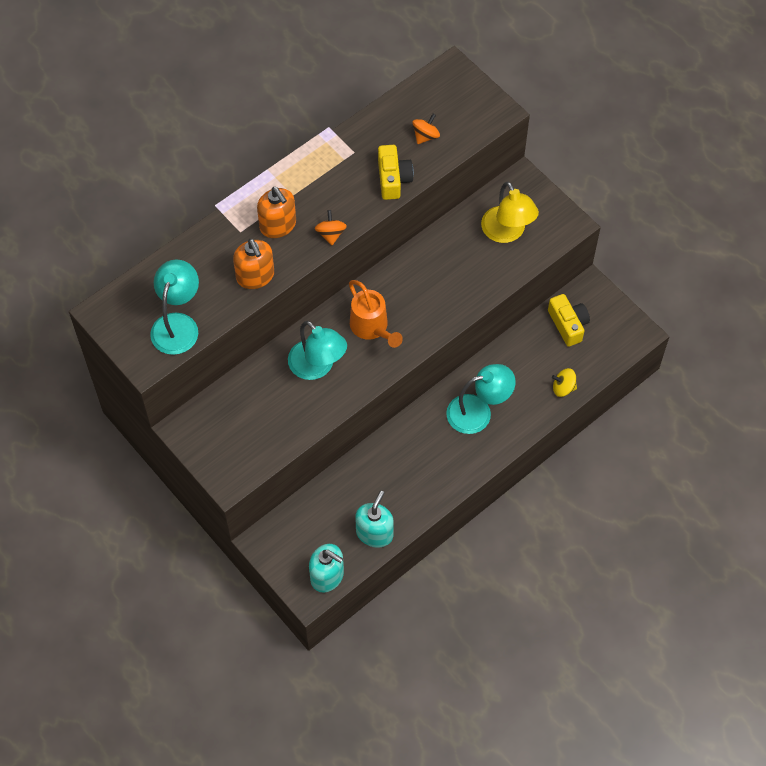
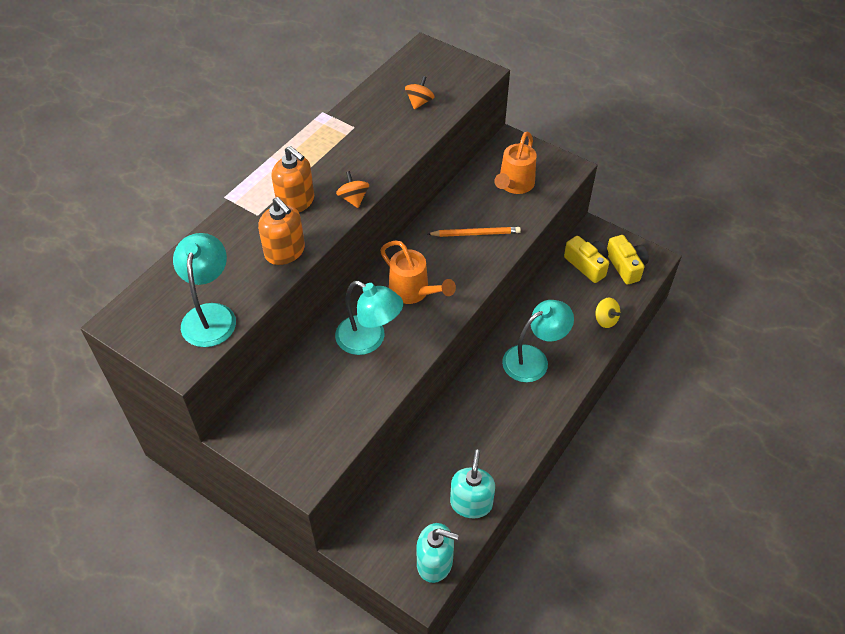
camera: 15 degrees left, 10 degrees down
(393, 179) = (400, 141): yellow camera -> yellow camera (626, 266)
(450, 279) = (475, 233): none -> orange pencil
(507, 232) = (514, 185): yellow lamp -> orange watering can
(563, 388) = (605, 320): yellow spinning top -> yellow spinning top turned 120 degrees counterclockwise

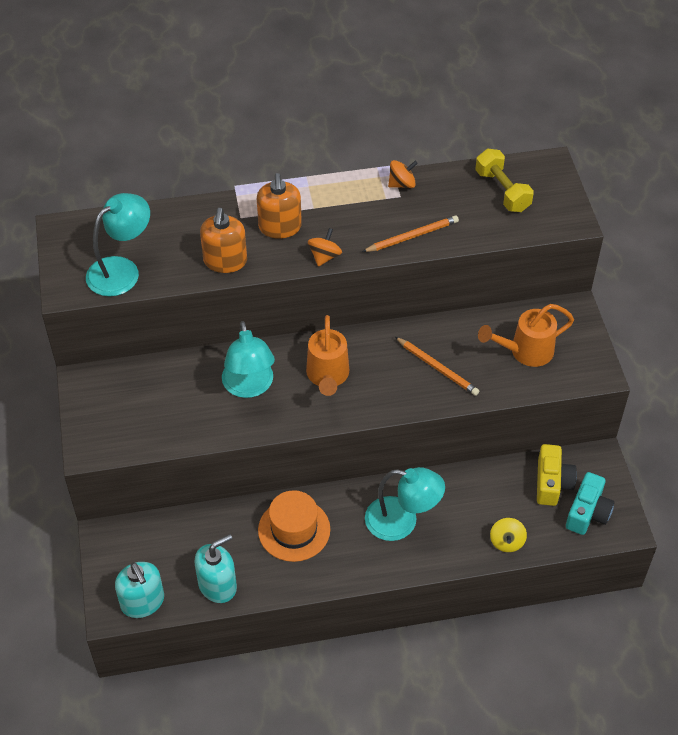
camera: 45 degrees right, 0 degrees up
(395, 146) = (412, 236): none -> orange pencil
(416, 82) = (502, 191): none -> yellow dumbbell
(419, 102) = (481, 211): orange spinning top -> orange spinning top (402, 184)
(475, 422) = (294, 530): none -> orange hat
(626, 266) = (587, 512): yellow camera -> turquoise camera

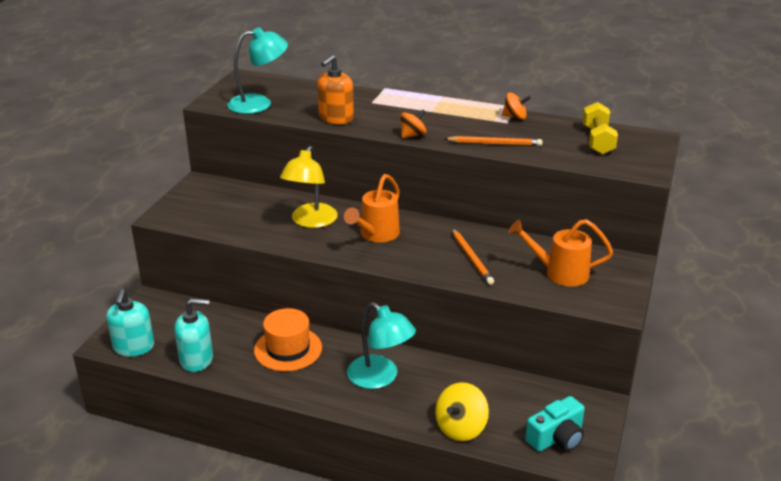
camera: 30 degrees right, 20 degrees down
(249, 387) = (310, 221): turquoise lamp -> yellow lamp
(280, 227) = (395, 113): orange soap dispenser -> none
(506, 542) = (461, 428): yellow spinning top -> yellow spinning top, size x1.52
(552, 483) = (538, 403): yellow camera -> none

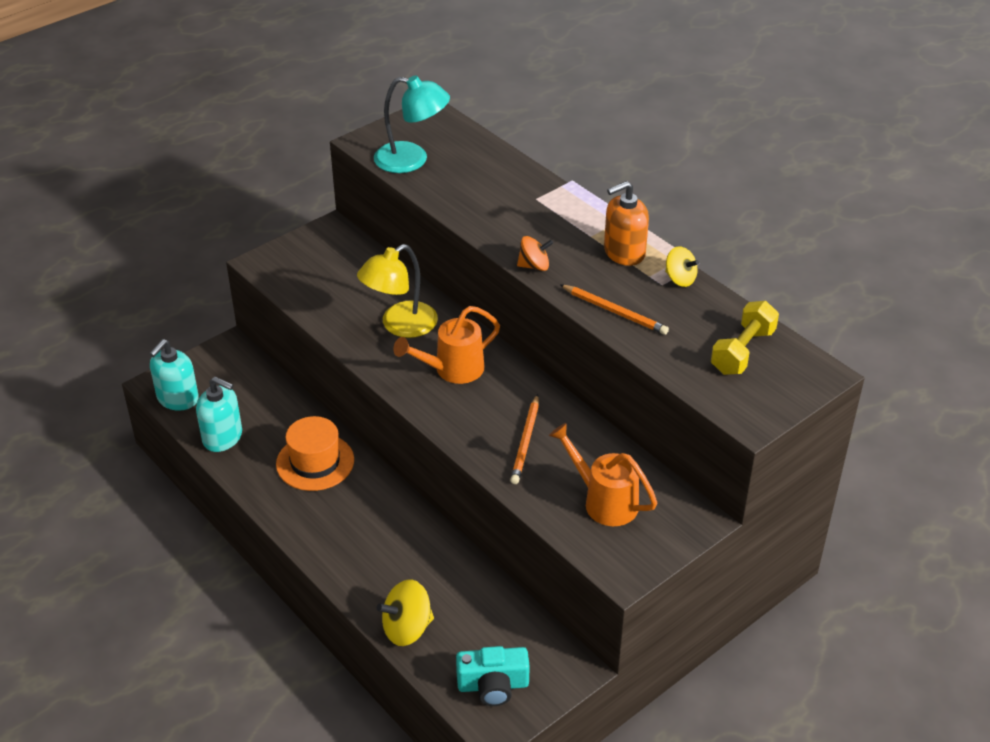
camera: 30 degrees right, 10 degrees up
(336, 118) = (474, 210): orange soap dispenser -> orange soap dispenser (624, 253)
(380, 378) = (376, 535): turquoise lamp -> none
(515, 117) = (680, 279): orange spinning top -> yellow spinning top

